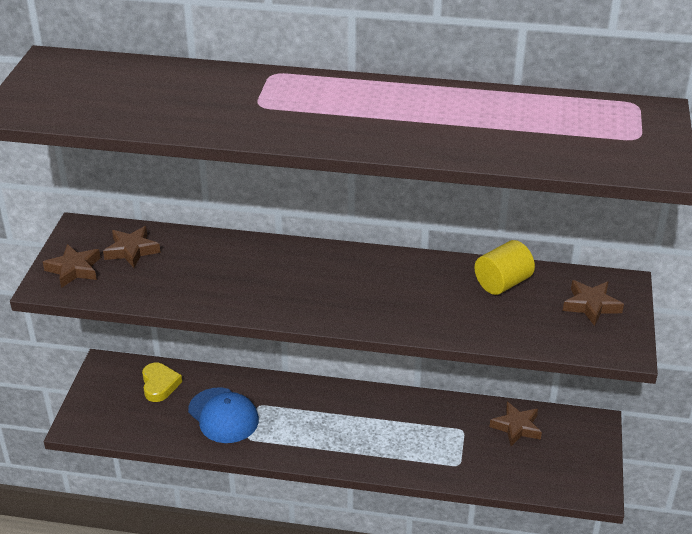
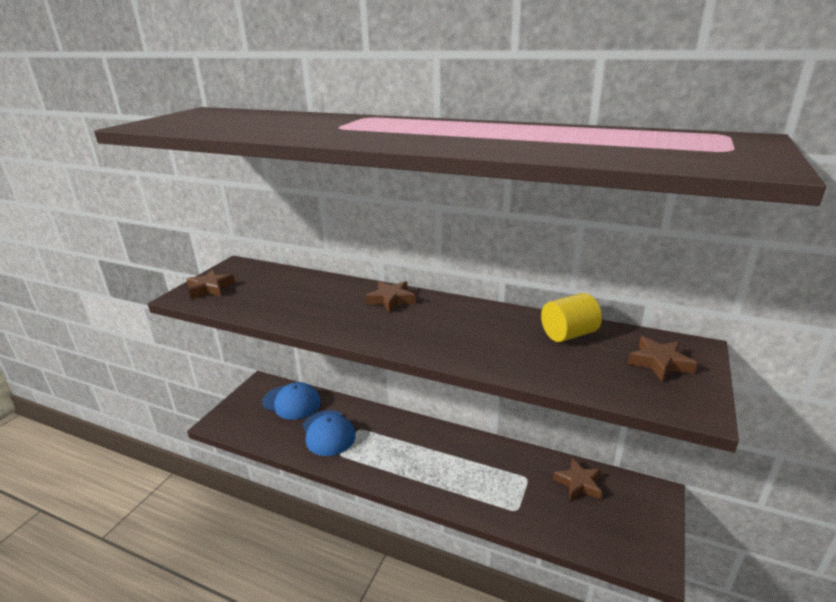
camera: 15 degrees right, 10 degrees down
(132, 250) = (261, 281): brown star -> brown star (391, 300)
(159, 385) = (291, 402): yellow heart -> blue cap

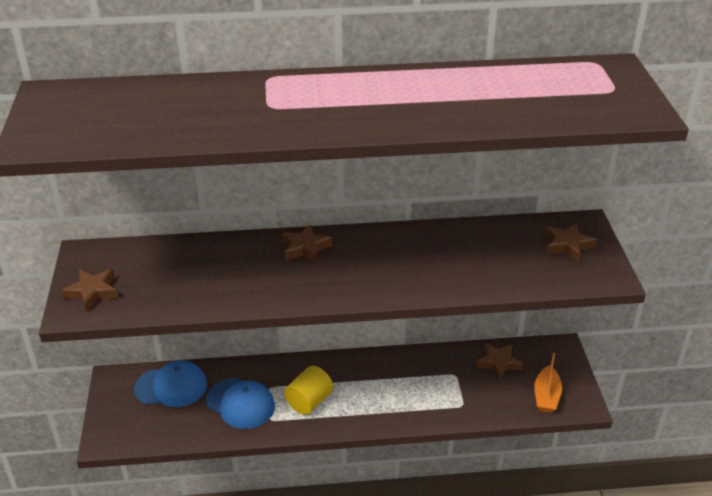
camera: 30 degrees left, 10 degrees up
(568, 334) = (487, 239): yellow cylinder -> yellow cylinder (309, 401)
(613, 537) = (546, 396): none -> orange boat

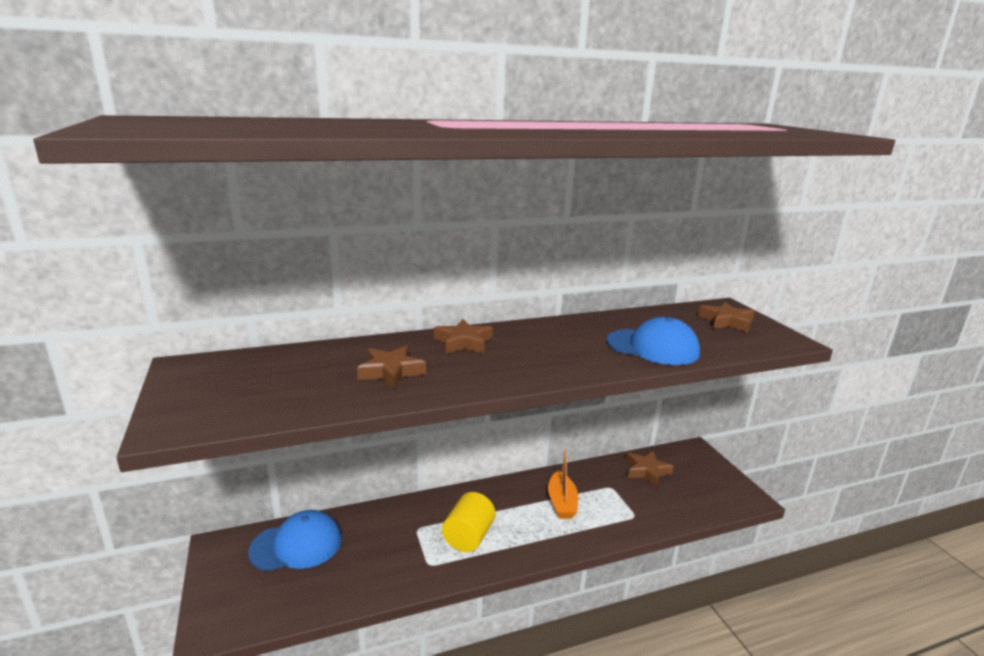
camera: 15 degrees left, 15 degrees down
(92, 292) = (201, 403): brown star -> brown star (391, 371)
(240, 403) = (388, 551): blue cap -> blue cap (653, 347)
(546, 396) = (710, 495): orange boat -> orange boat (561, 502)

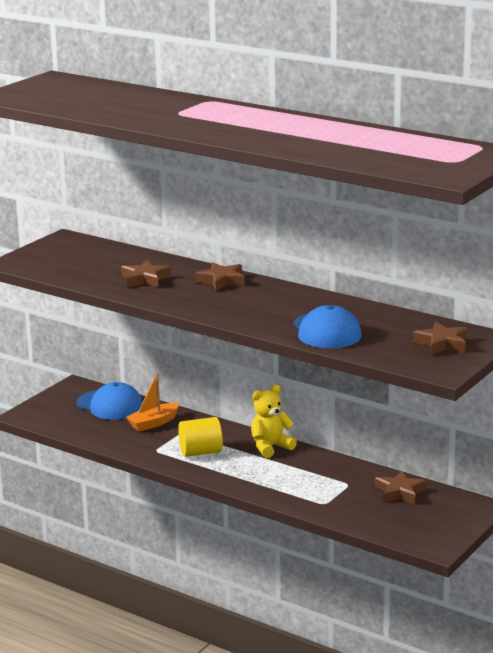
camera: 55 degrees right, 0 degrees up
(506, 492) = (270, 447): none -> yellow teddy bear
(561, 502) = (293, 471): orange boat -> orange boat (153, 423)

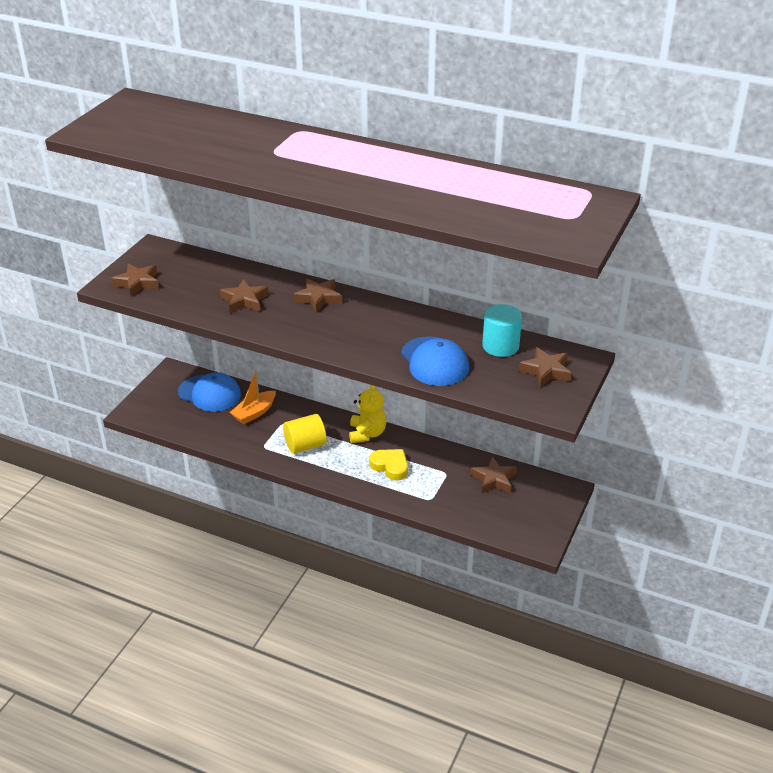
camera: 10 degrees left, 15 degrees up
(41, 262) = (137, 283): none -> brown star
(270, 447) = (367, 434): yellow teddy bear -> yellow teddy bear turned 135 degrees clockwise
(288, 474) = (390, 466): none -> yellow heart
(400, 324) = (500, 346): none -> turquoise cylinder

